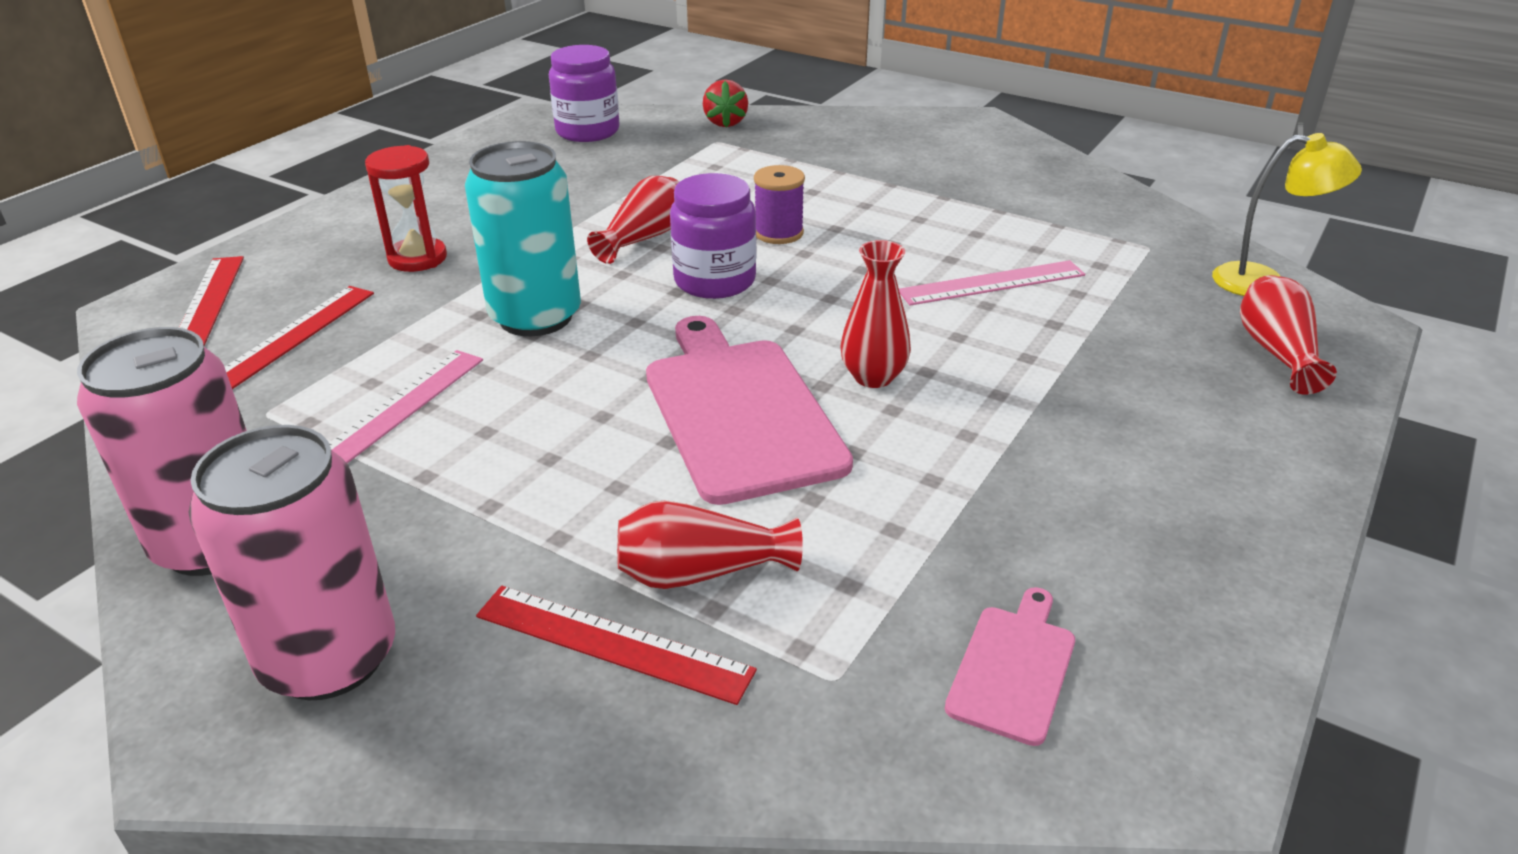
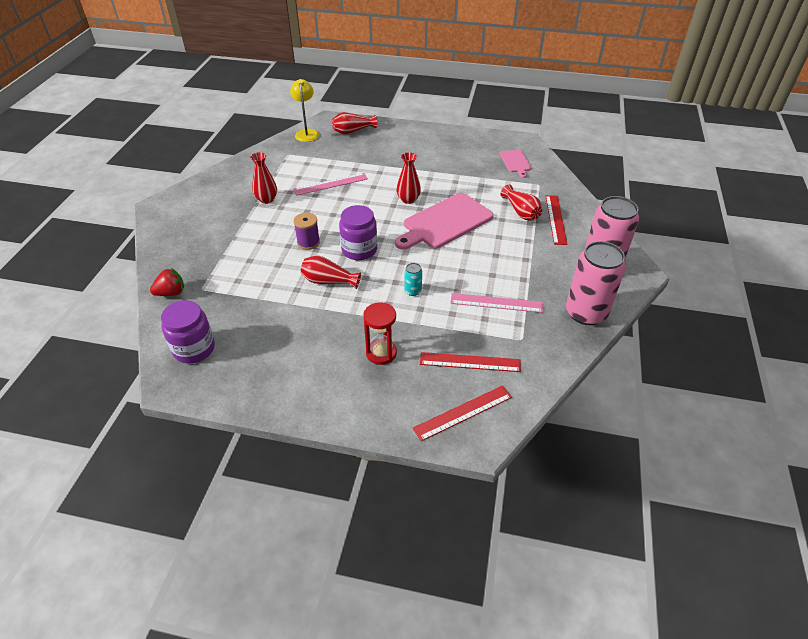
camera: 110 degrees left, 10 degrees up
(535, 317) = (413, 291): turquoise can -> turquoise can, size x0.42
(957, 208) = (266, 199): none -> red vase
(992, 283) = (331, 184): pink ruler -> pink ruler turned 75 degrees counterclockwise
(1013, 668) = (515, 162): pink cutting board -> pink cutting board turned 105 degrees counterclockwise

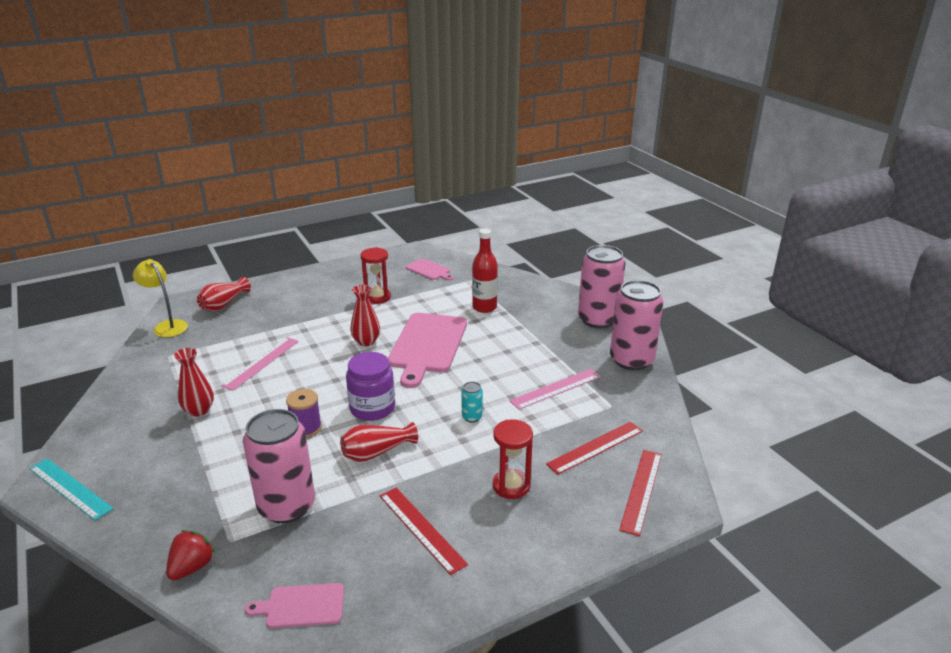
camera: 40 degrees left, 15 degrees down
(166, 214) = (70, 488): none -> turquoise ruler
(194, 349) = (301, 606): purple jar -> pink cutting board
(247, 286) = (286, 506): none -> pink can
(453, 168) = (377, 297): none -> red hourglass
(521, 212) = (484, 307): red vase -> red bottle
(556, 219) = (520, 301): red ruler -> red ruler (421, 529)

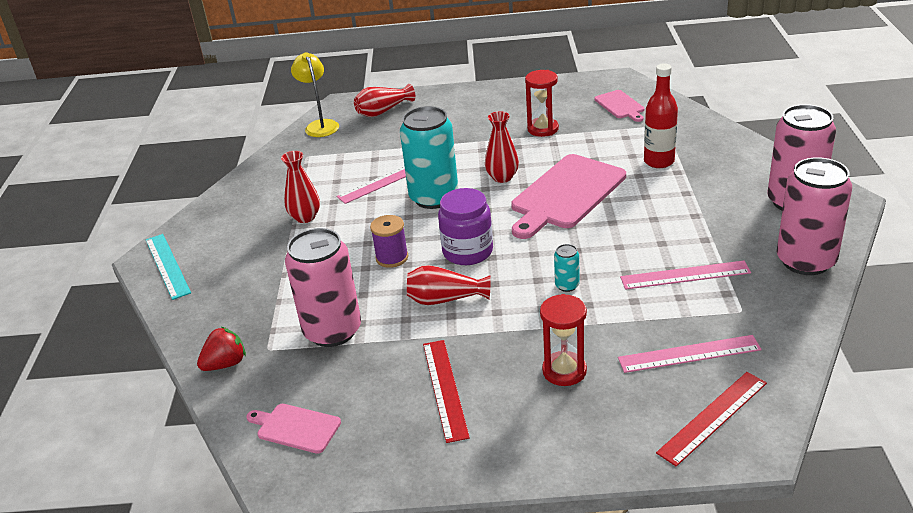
camera: 30 degrees right, 5 degrees up
(315, 369) = (434, 197): none -> turquoise can
(595, 447) = (689, 354): red ruler -> pink ruler

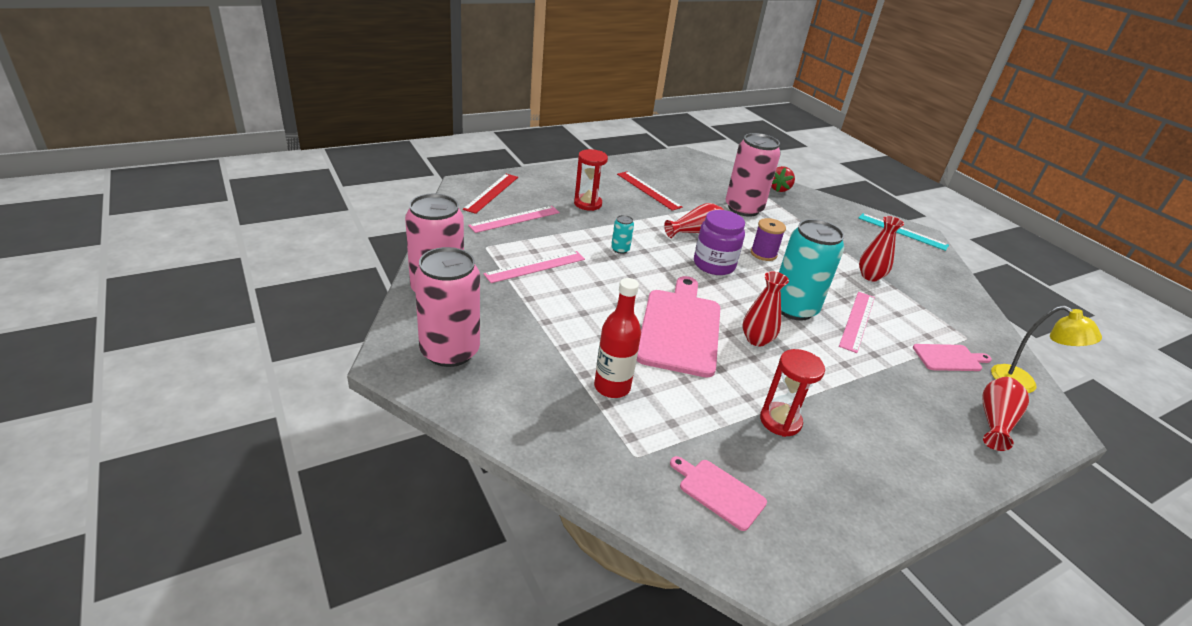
camera: 145 degrees right, 0 degrees up
(296, 428) = (706, 170): pink cutting board -> pink cutting board (949, 358)

